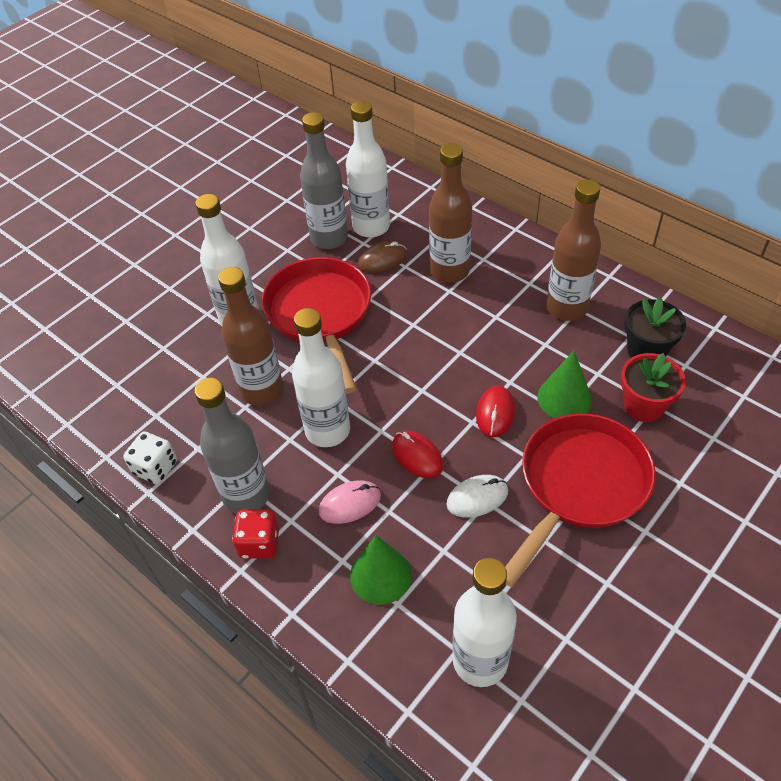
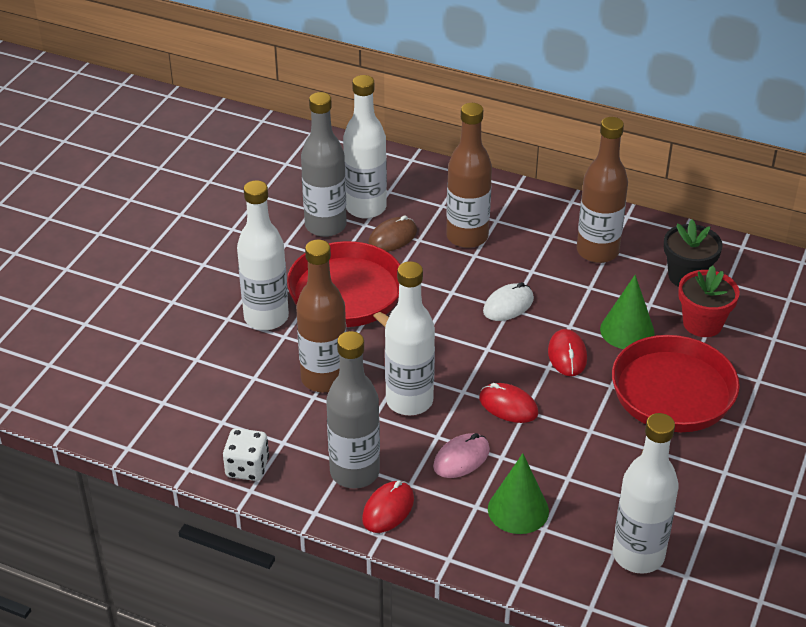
camera: 20 degrees left, 10 degrees down
(259, 543) = (388, 509): red dice -> red mouse
(477, 498) = (580, 429): white mouse -> white mouse (508, 305)

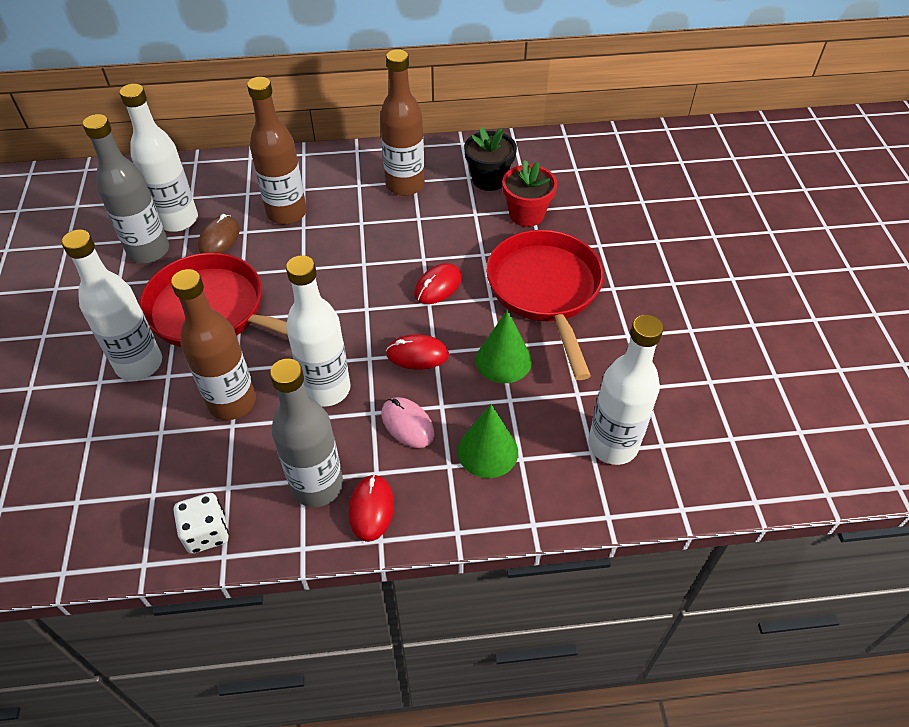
camera: 30 degrees left, 10 degrees up
(461, 458) = (407, 424): pink mouse -> pink mouse turned 60 degrees counterclockwise
(508, 305) = (360, 261): white mouse -> none
(567, 355) = (438, 286): red mouse -> red mouse turned 75 degrees clockwise
(627, 330) = (472, 244): green cone -> green cone (503, 360)

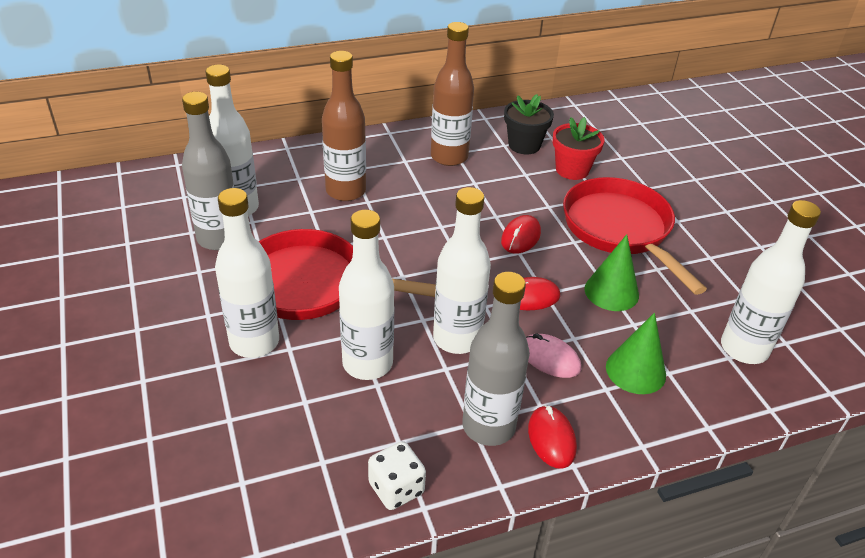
camera: 15 degrees left, 10 degrees down
(219, 238) = (288, 220): brown mouse -> none
(232, 402) = (367, 363): brown bottle -> white bottle

